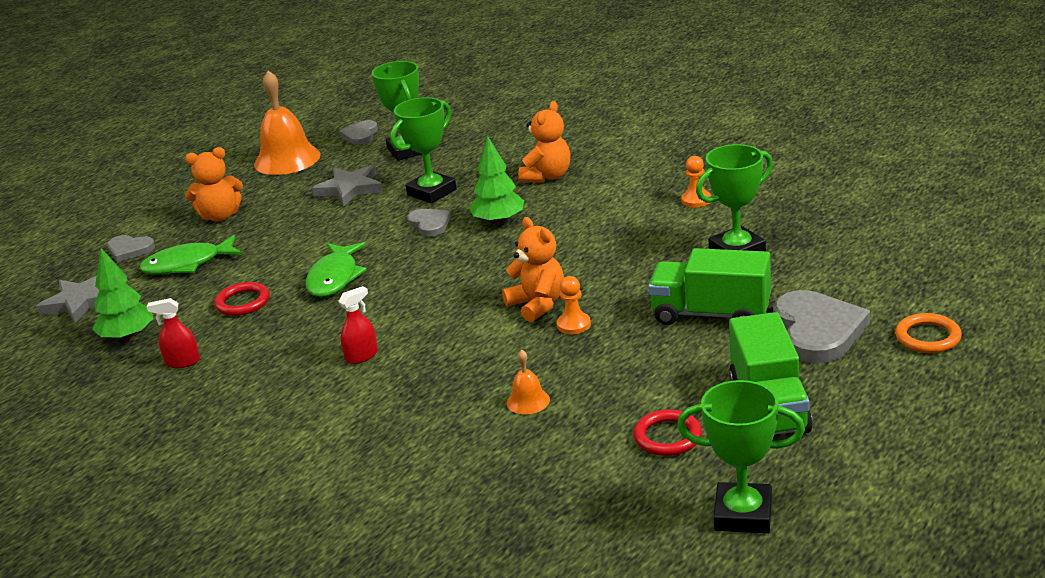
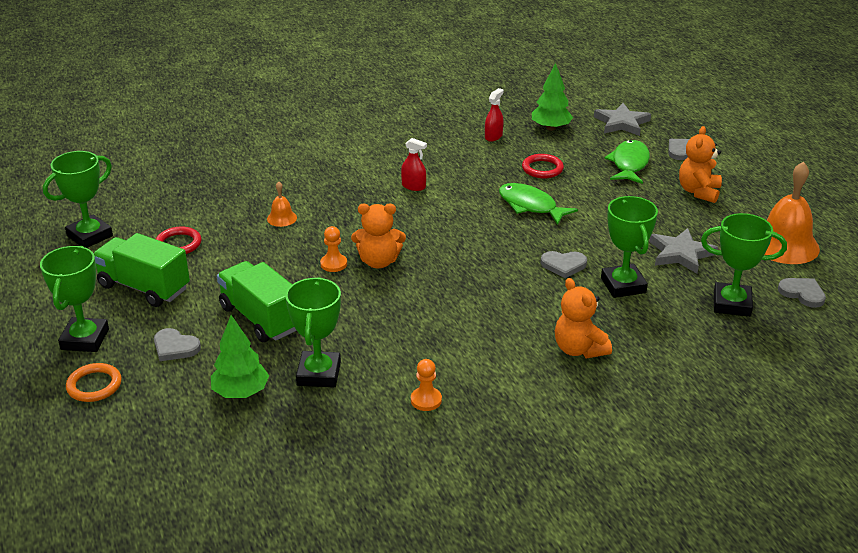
camera: 120 degrees right, 5 degrees up
(362, 356) = (413, 186): red spray bottle -> red spray bottle turned 60 degrees counterclockwise
(499, 221) = (525, 294): green tree -> green tree (241, 393)
(711, 314) = (261, 318): green truck -> green truck turned 90 degrees counterclockwise
(817, 331) = (175, 347): grey heart -> grey heart, size x0.55
(890, 385) = (85, 339): none -> green trophy

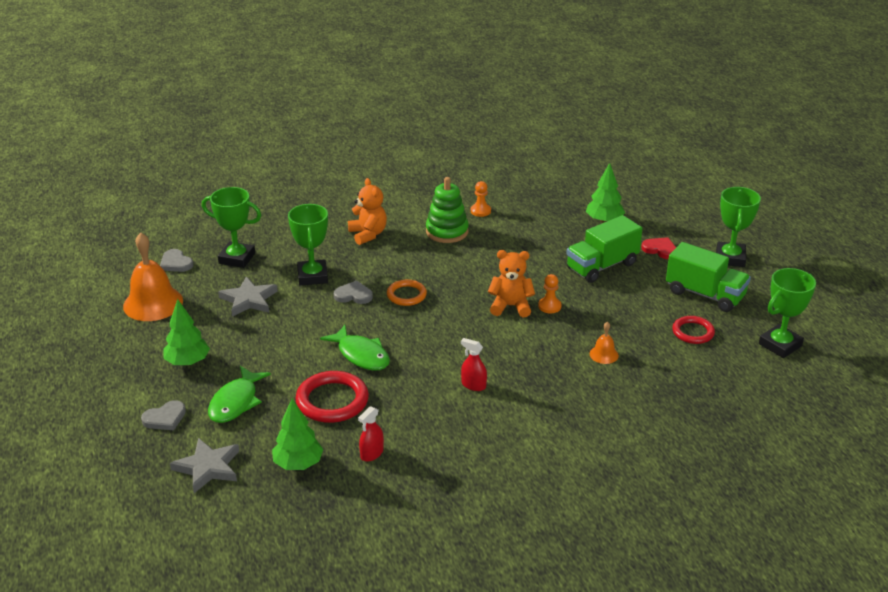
camera: 175 degrees left, 0 degrees up
(94, 385) = (706, 229): orange ring -> orange ring (406, 295)
(175, 347) = (660, 249): grey heart -> red heart
(261, 318) = (602, 266): green truck -> green truck turned 90 degrees clockwise
(319, 374) = (553, 228): green trophy -> none
(470, 360) = (447, 231): none -> green stacking toy
(542, 169) = (332, 401): red ring -> red ring, size x1.62
(698, 192) = (187, 362): orange teddy bear -> green tree

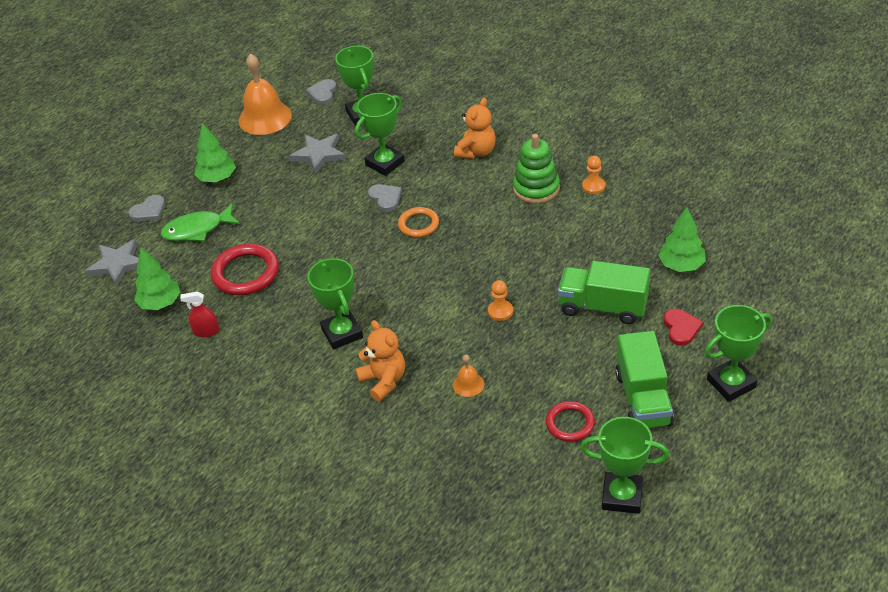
camera: 55 degrees right, 10 degrees up
(165, 418) = (149, 211): grey heart -> grey heart turned 60 degrees counterclockwise
(361, 355) = (315, 251): green fish -> none
(473, 385) = (342, 333): red spray bottle -> green trophy
(510, 306) = (472, 289): orange teddy bear -> orange teddy bear (384, 381)

